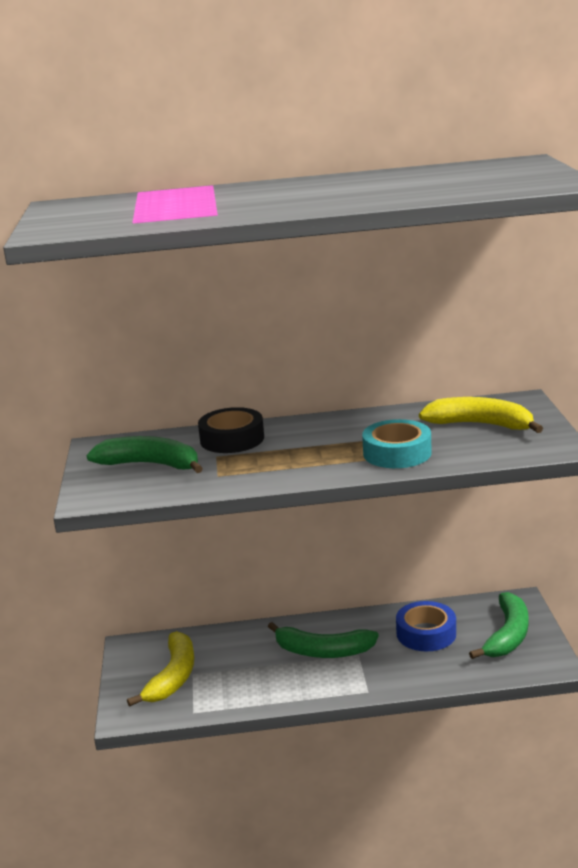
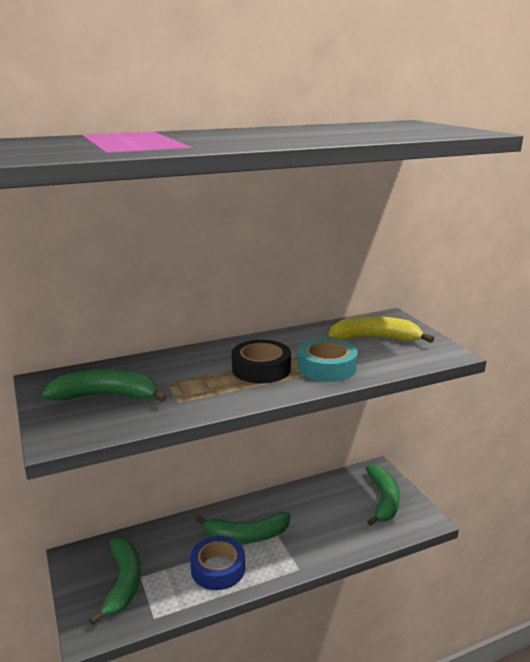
camera: 20 degrees left, 0 degrees up
(173, 677) = (123, 583): yellow banana -> green banana
(232, 439) = (173, 365): black tape -> black tape (261, 369)
(426, 633) = (322, 507): blue tape -> blue tape (218, 568)

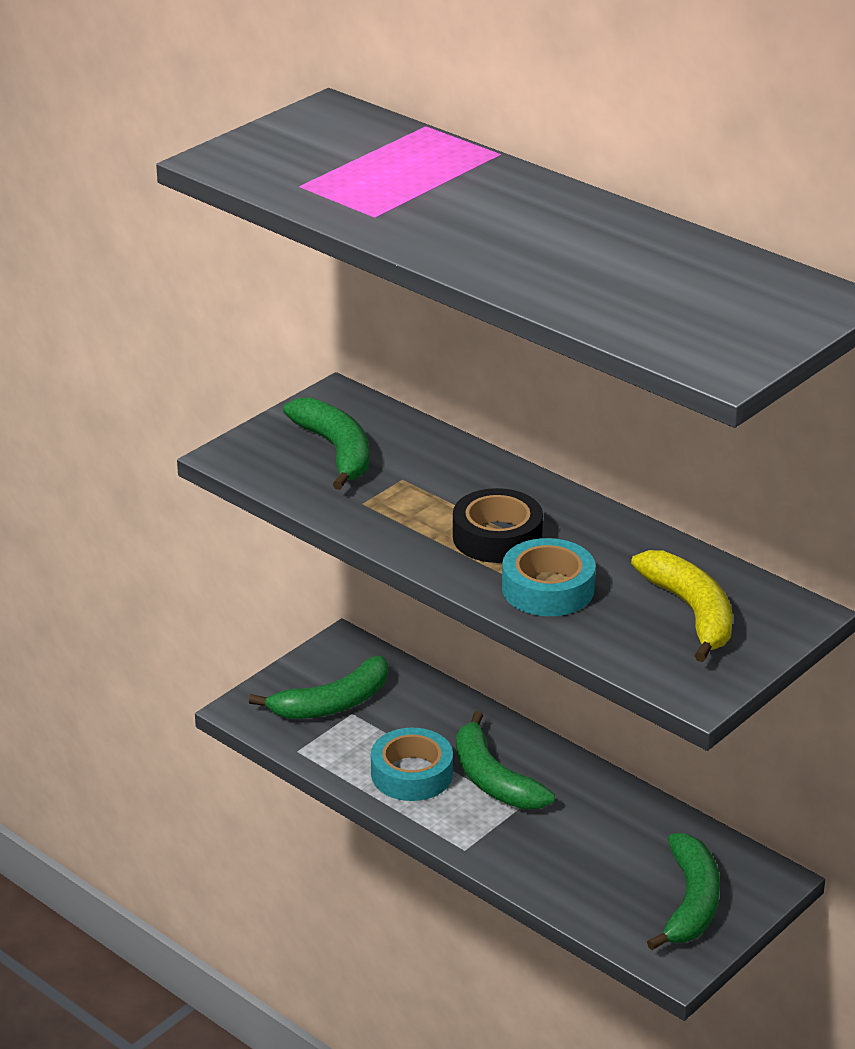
camera: 65 degrees right, 10 degrees up
(218, 568) = (412, 774): blue tape -> turquoise tape
(383, 500) = (690, 902): green banana -> green banana turned 60 degrees counterclockwise

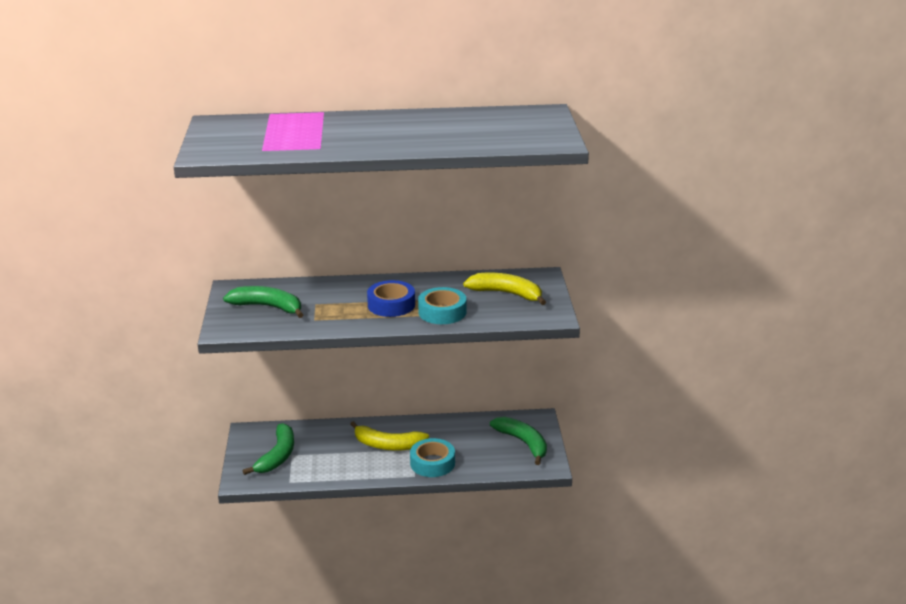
camera: 45 degrees left, 5 degrees down
(412, 774) = (352, 462): turquoise tape -> turquoise tape (432, 463)
(493, 779) = (388, 445): green banana -> yellow banana
(497, 537) = (391, 305): black tape -> blue tape

